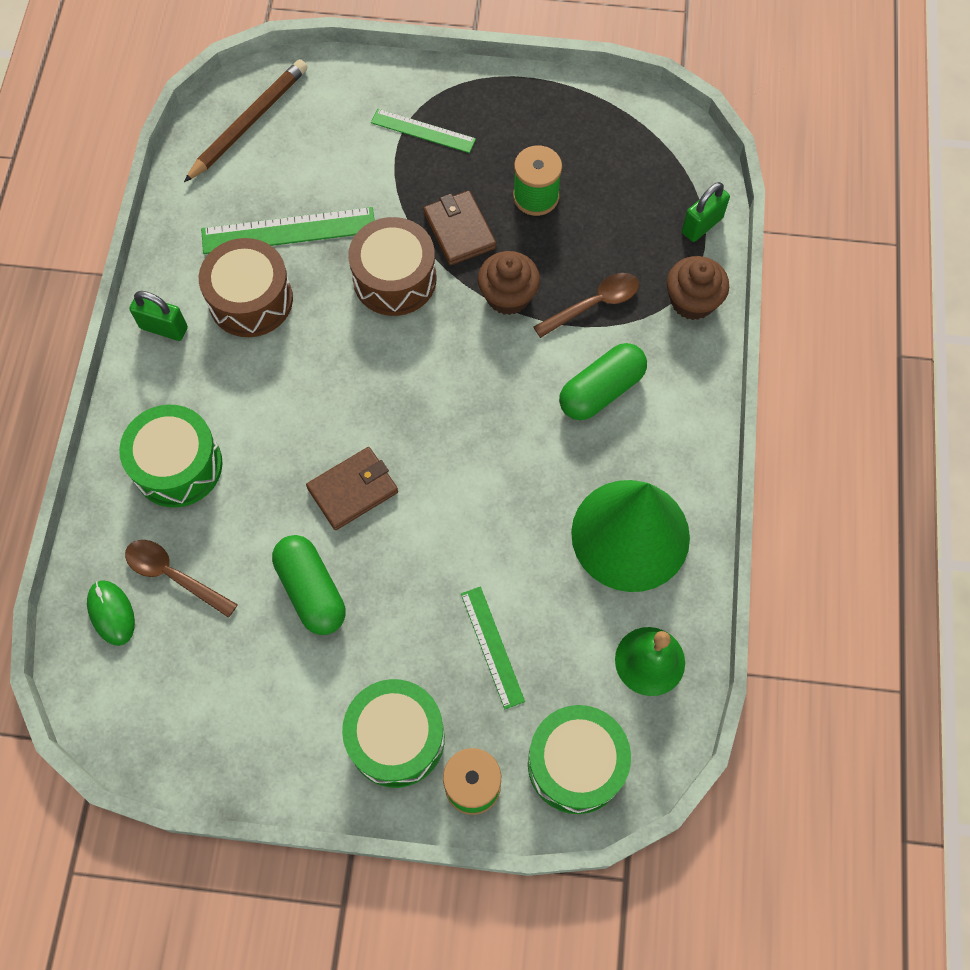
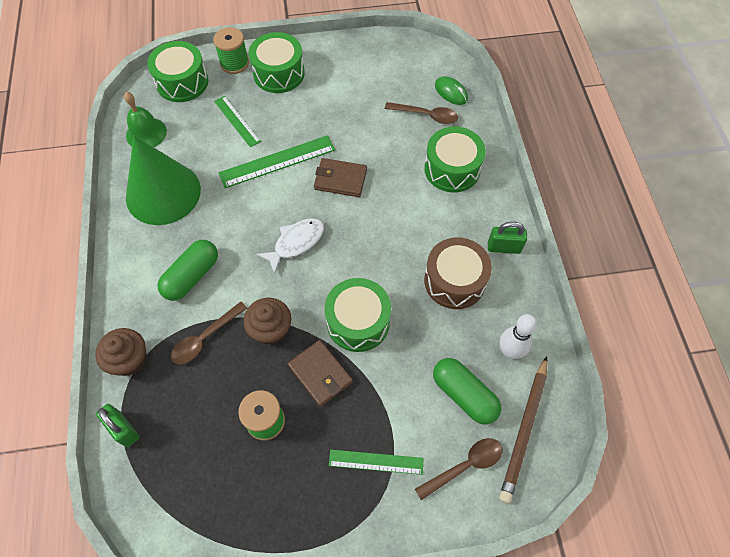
camera: 165 degrees right, 5 degrees down
(223, 202) = (509, 351): none -> white bowling pin
(288, 231) = (450, 340): green ruler -> green ruler (277, 161)
(311, 591) = (346, 125): green capsule -> green capsule (464, 395)
(329, 106) = (464, 466): none -> brown spoon
(353, 490) = (340, 179): brown wallet -> brown wallet turned 60 degrees clockwise
(394, 279) = (358, 322): brown drum -> green drum
(447, 404) = (296, 243): none -> white fish
(702, 225) = (124, 429): green padlock -> green padlock turned 75 degrees counterclockwise

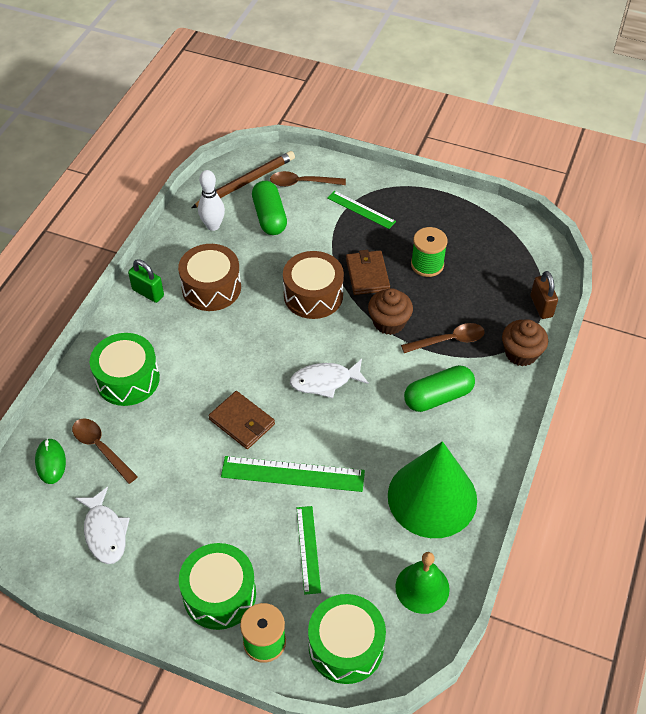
camera: 150 degrees left, 10 degrees down
(124, 429) = (541, 306): green padlock -> brown padlock
(358, 322) = (313, 295): green drum -> brown drum
(377, 72) = (105, 532): none -> white fish

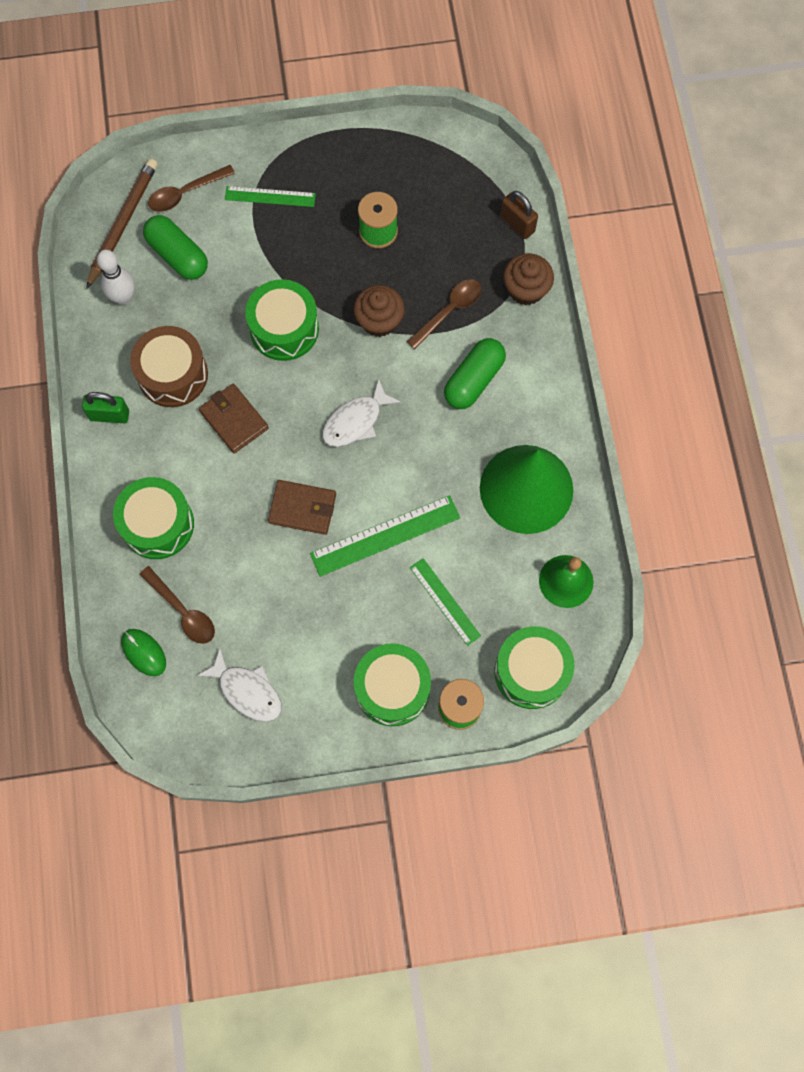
camera: 30 degrees left, 20 degrees up
(101, 448) = (183, 611): brown spoon -> brown spoon turned 150 degrees counterclockwise
(313, 295) = (284, 329): brown drum -> green drum
(367, 275) = (324, 275): brown wallet -> brown wallet (234, 420)

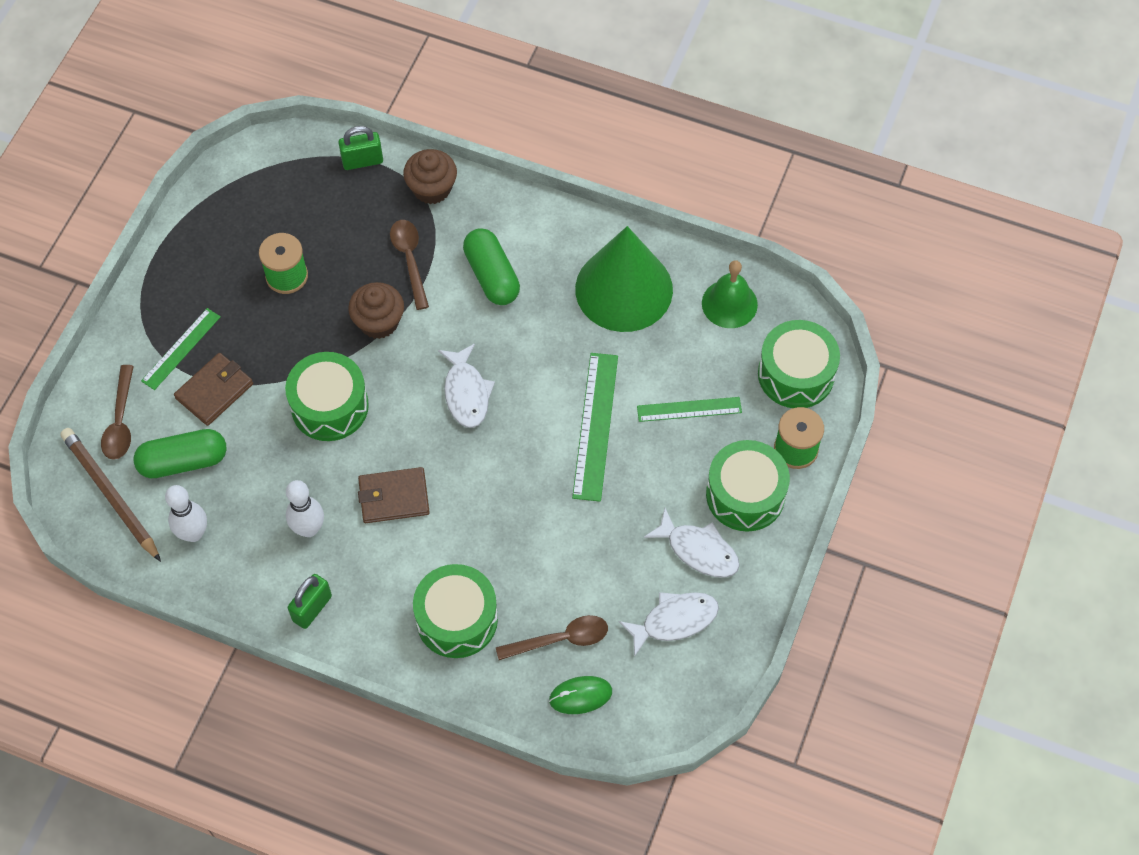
camera: 60 degrees left, 10 degrees down
(173, 374) = (309, 529): brown drum -> white bowling pin
(302, 508) = (524, 482): brown wallet -> brown wallet (214, 391)
(320, 677) = (698, 550): none -> white fish
(517, 224) = (362, 161): brown padlock -> green padlock

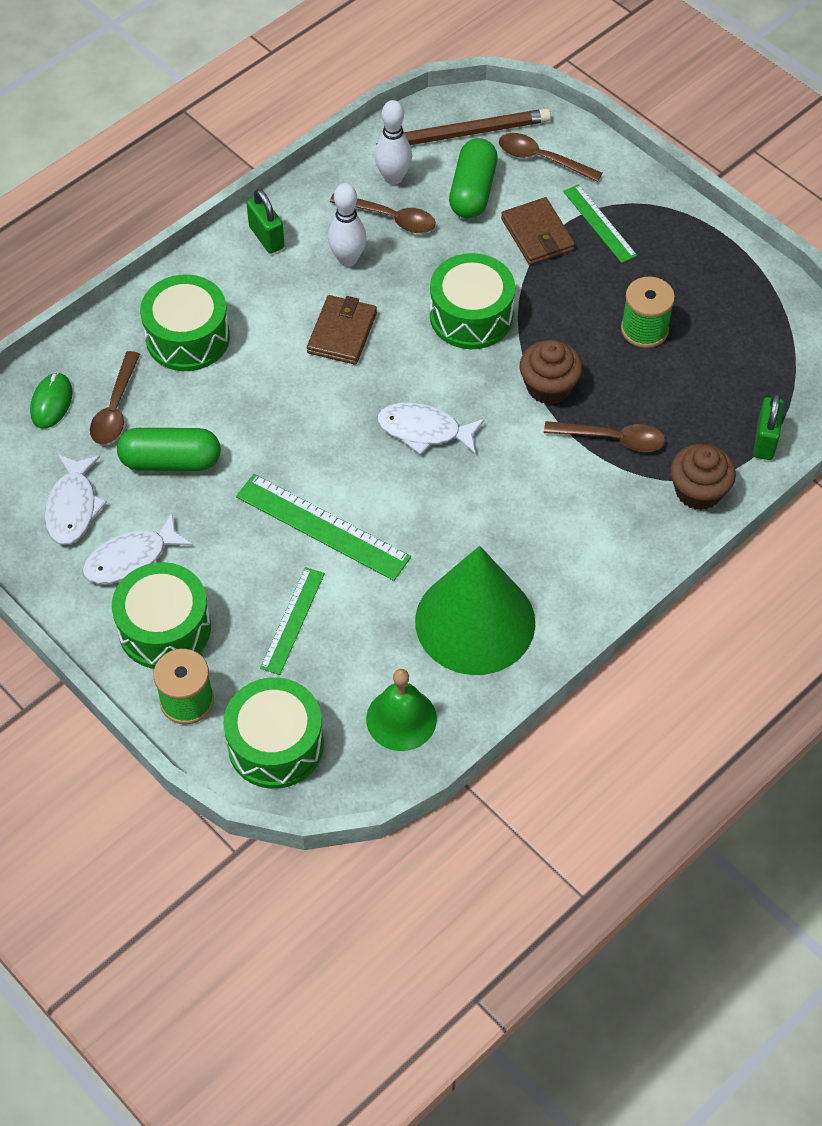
camera: 115 degrees right, 5 degrees down
(244, 515) = (390, 218): none -> brown spoon
(492, 275) = (555, 504): green capsule -> green capsule (171, 461)

